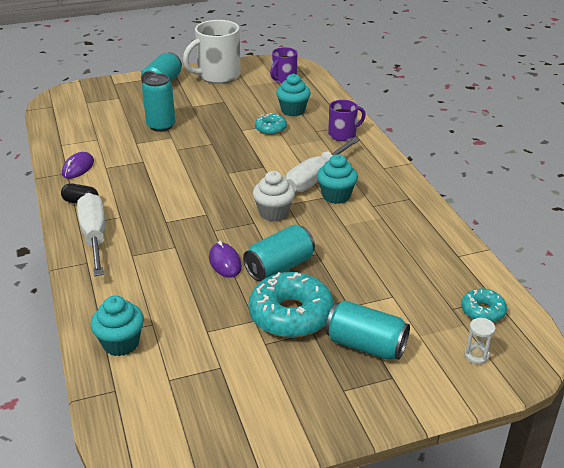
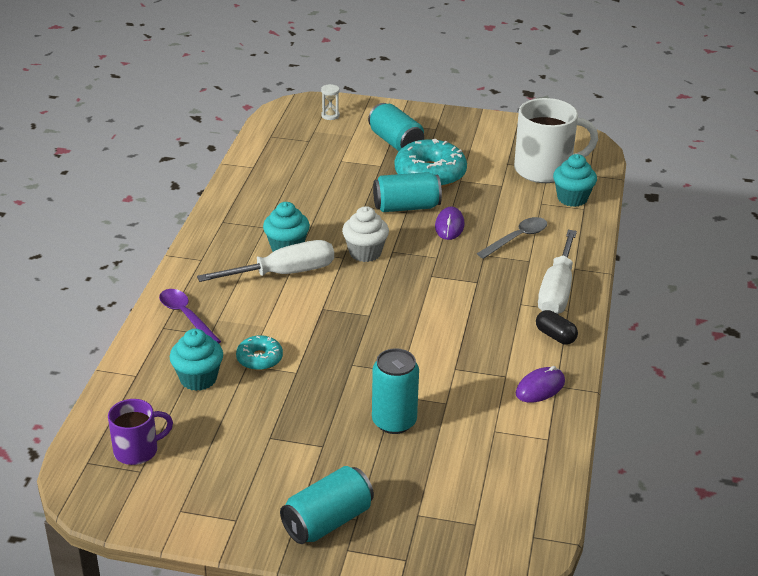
camera: 150 degrees left, 0 degrees up
(154, 273) = (517, 238): none -> grey spoon
(217, 75) = (225, 505): white mug -> white mug (545, 170)
(343, 134) = (186, 316): purple mug -> purple spoon
(482, 311) = (290, 132): turquoise donut -> none

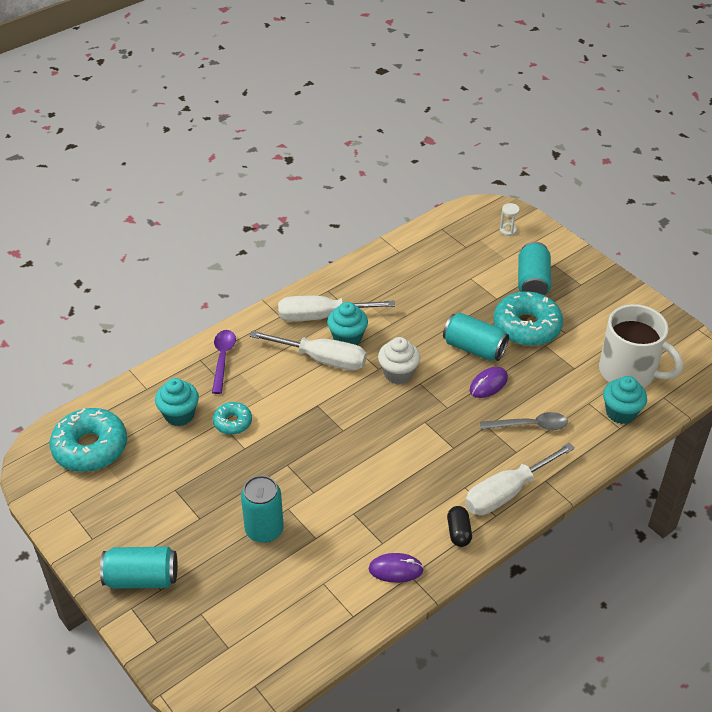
camera: 40 degrees right, 10 degrees up
(137, 450) = (90, 448): purple mug -> turquoise donut
(242, 243) = (321, 316): none -> white screwdriver

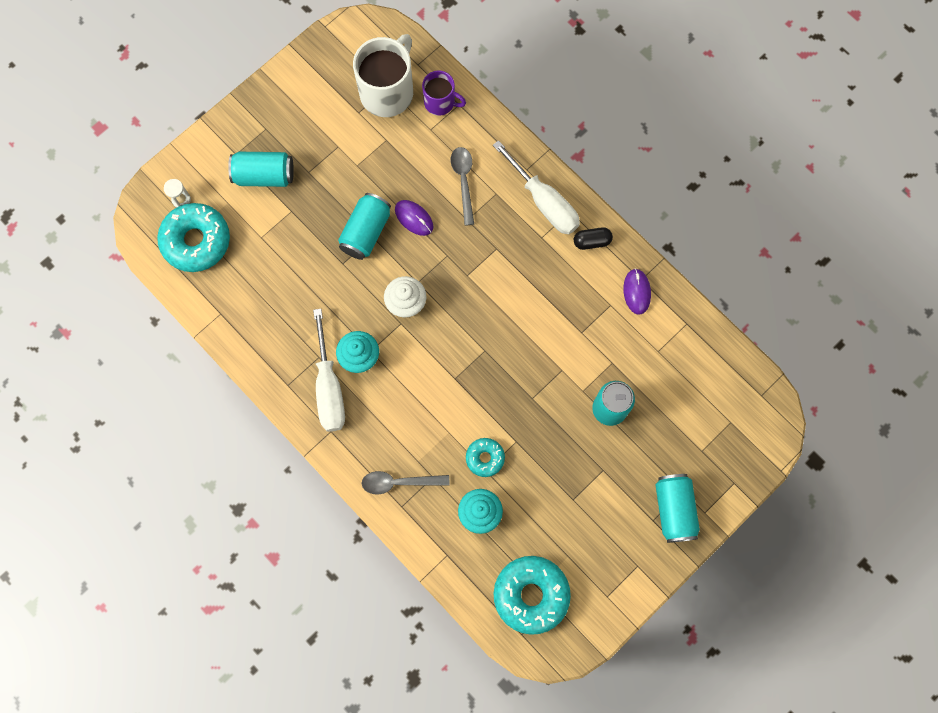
camera: 95 degrees left, 30 degrees up
(223, 359) = (399, 482): purple spoon -> grey spoon
(322, 359) = (392, 380): white screwdriver -> none
(526, 327) = (332, 182): turquoise donut -> turquoise donut (196, 241)
(620, 412) = (440, 102): turquoise cupcake -> purple mug

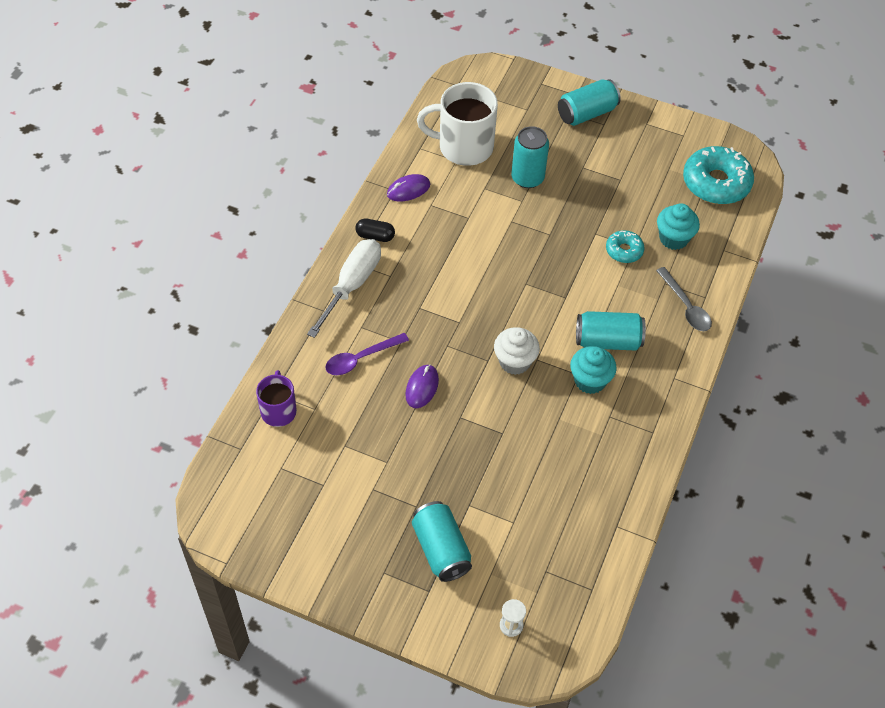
camera: 115 degrees left, 20 degrees down
(196, 241) = (551, 586): turquoise donut -> none
(329, 387) = (634, 395): white screwdriver -> none
(366, 232) = (458, 424): turquoise can -> turquoise can (608, 341)
(388, 91) = (286, 465): white mug -> white mug (463, 147)
(463, 181) = (361, 358): grey spoon -> purple spoon
(592, 241) = (375, 236): black capsule -> black capsule turned 45 degrees counterclockwise

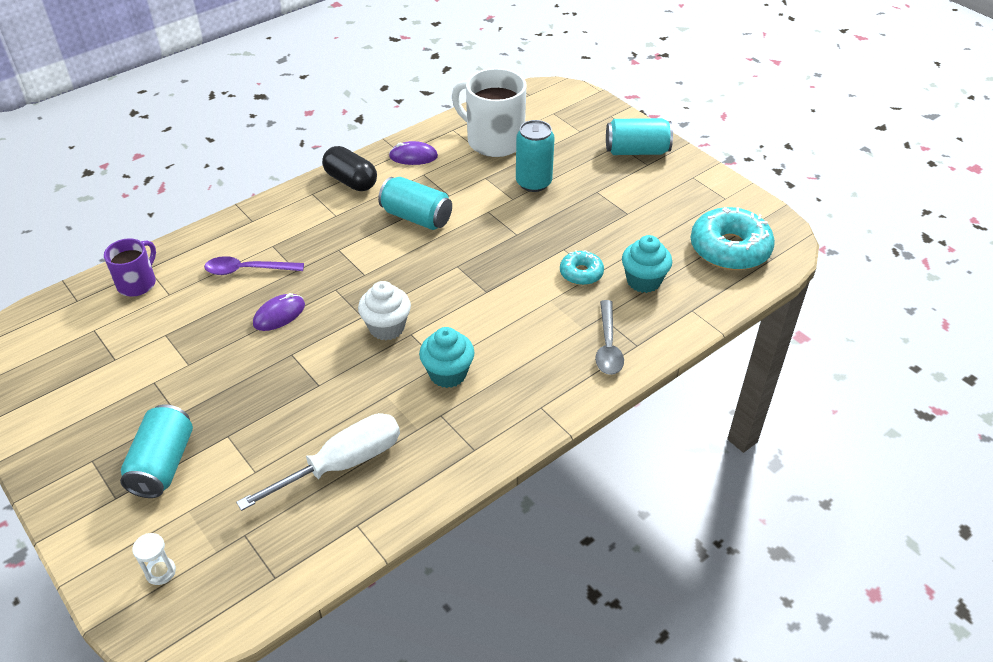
camera: 30 degrees right, 10 degrees down
(352, 285) = (295, 211): white screwdriver -> white screwdriver (342, 464)
(375, 236) = (351, 181): black capsule -> black capsule, size x1.54
(608, 341) = (497, 345): turquoise can -> turquoise can (416, 217)

